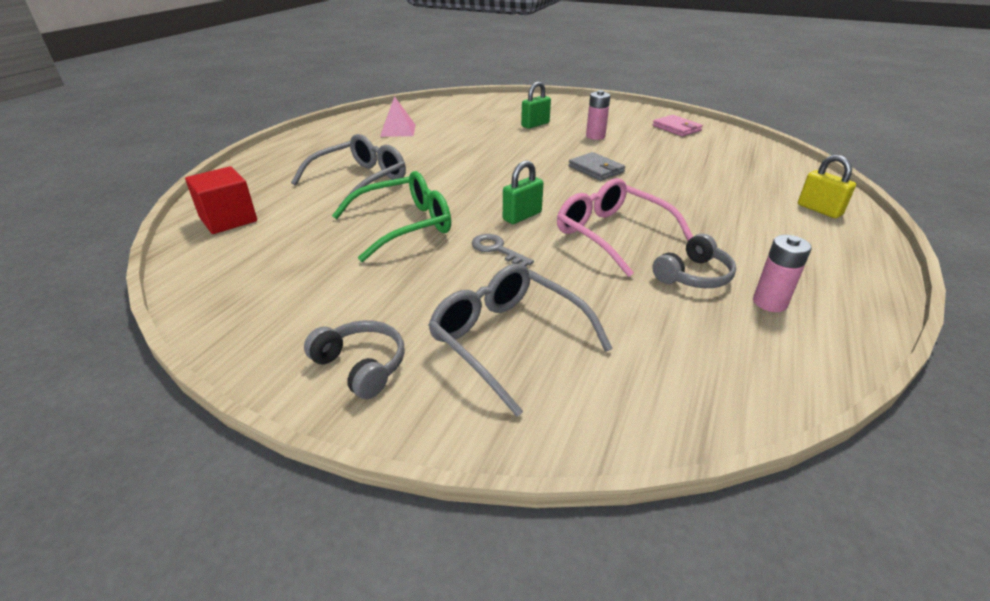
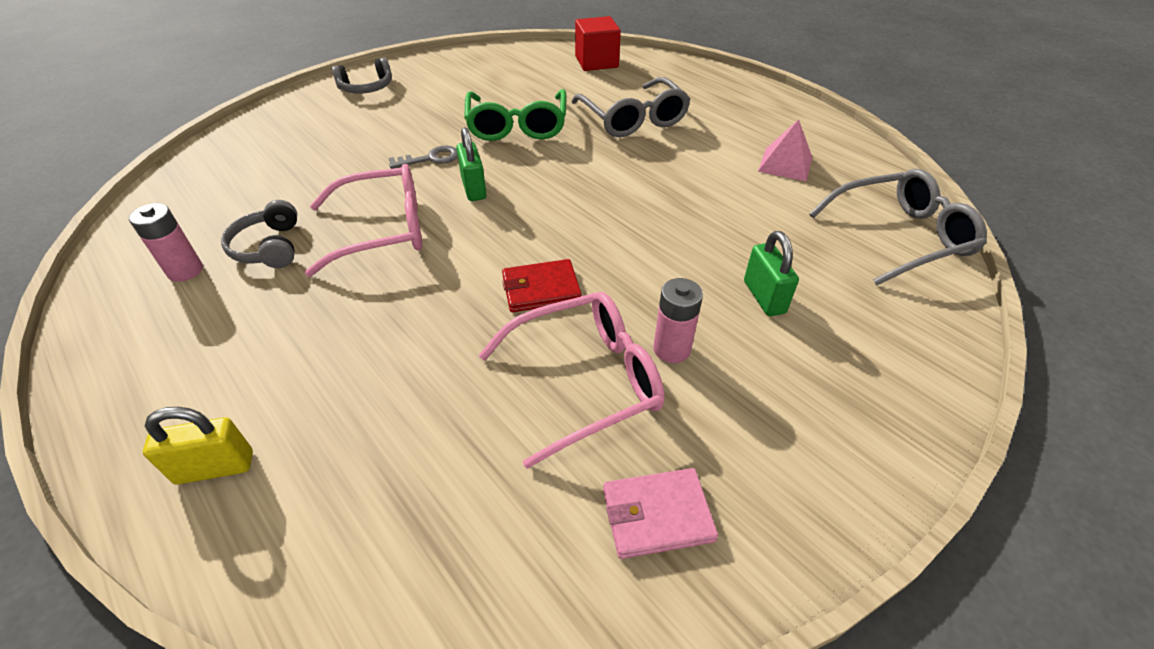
camera: 115 degrees right, 10 degrees up
(508, 340) = (324, 134): grey glasses -> grey glasses (899, 236)
(596, 169) = (541, 289): grey wallet -> red wallet
(639, 148) = (585, 381): none -> pink glasses

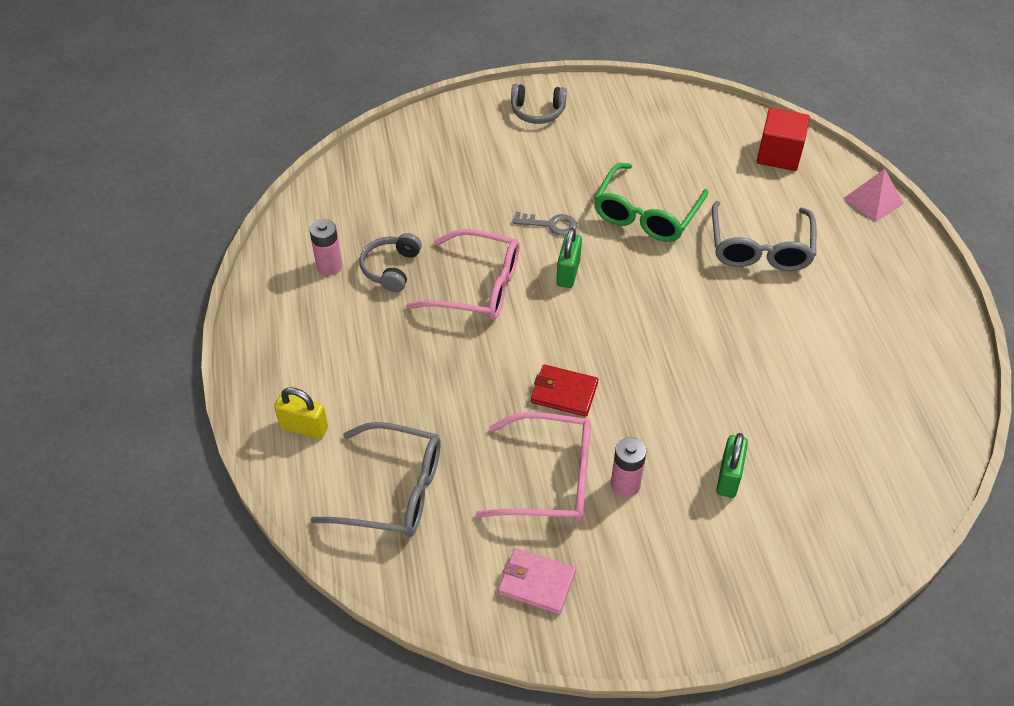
camera: 30 degrees right, 5 degrees up
(785, 164) = (864, 361): pink pyramid -> pink pyramid (873, 201)
(899, 236) = (898, 479): grey glasses -> grey glasses (393, 491)

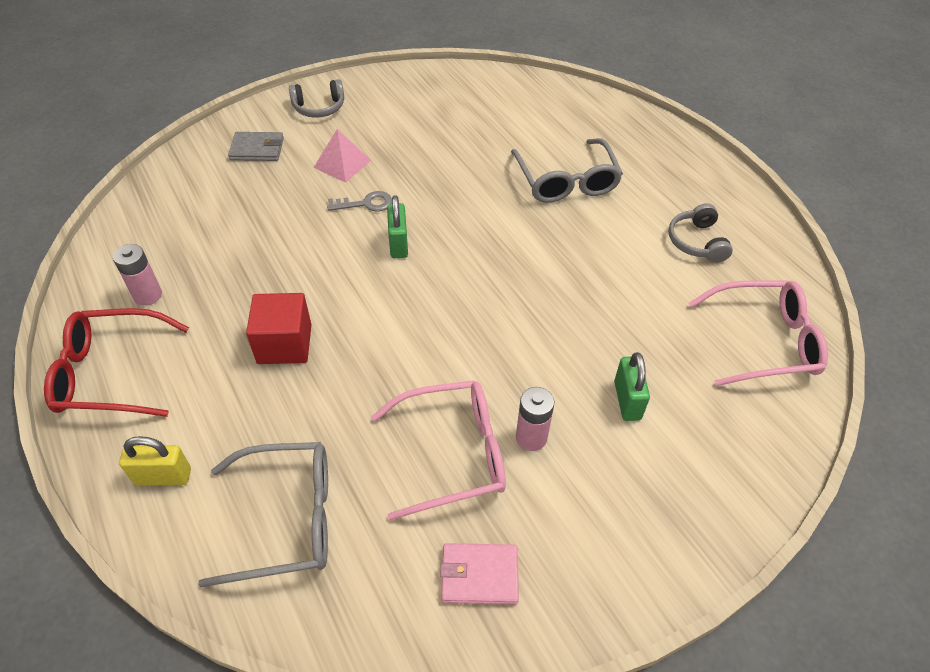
camera: 20 degrees left, 0 degrees up
(283, 329) = (111, 373): none -> red glasses
(391, 268) = (216, 282): grey headphones -> grey headphones (697, 242)
(464, 144) = (257, 149): none -> grey wallet
(477, 287) = (312, 278): pink glasses -> pink glasses (764, 341)
(564, 392) = (435, 360): red wallet -> none
(646, 214) = (452, 175): green glasses -> none
(779, 154) = (549, 101): red cube -> red cube (284, 344)
(873, 201) = (644, 122): pink pyramid -> pink pyramid (342, 164)

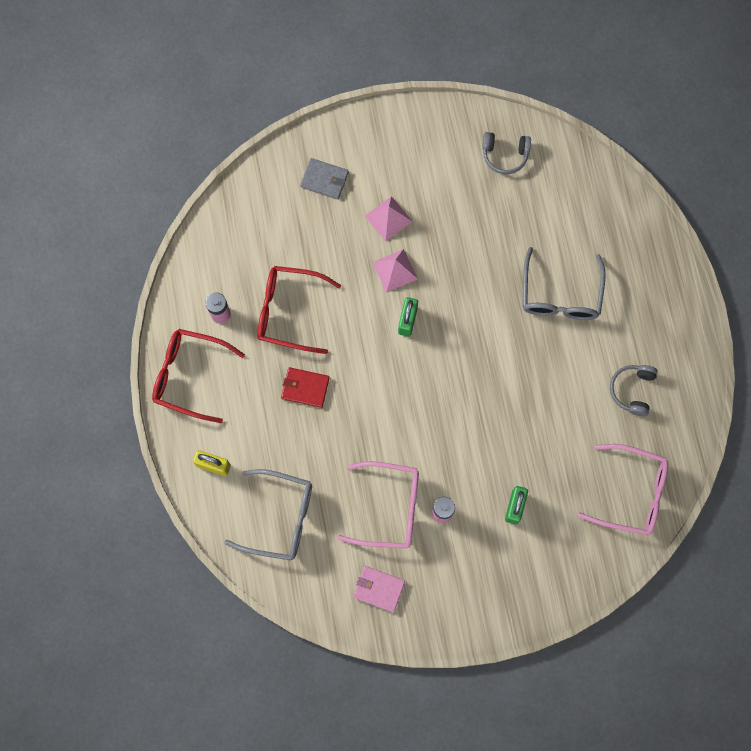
camera: 20 degrees right, 25 degrees up
(242, 271) = (289, 311): none -> red glasses
(284, 344) = (305, 388): red cube -> red wallet
(319, 107) = (386, 141): grey headphones -> grey headphones (505, 155)
(365, 203) = (395, 270): grey key -> pink pyramid

